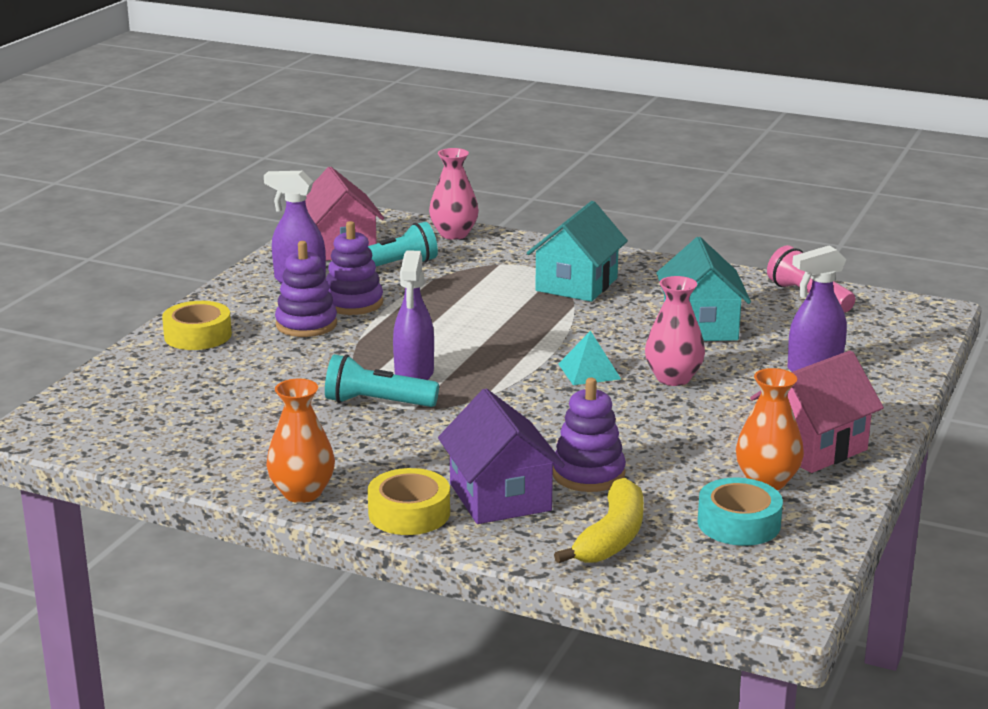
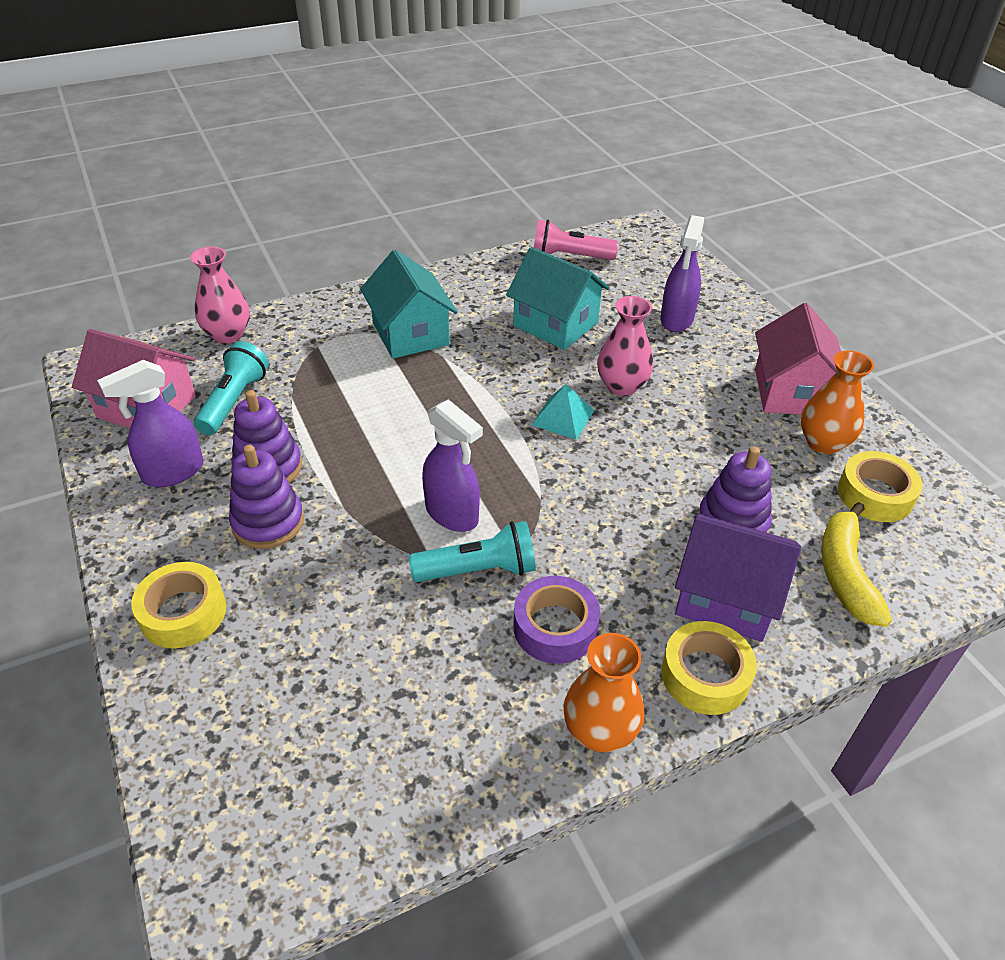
camera: 50 degrees left, 20 degrees up
(368, 447) = (555, 627): none -> purple tape
(377, 403) = (478, 570): turquoise flashlight -> turquoise flashlight turned 150 degrees counterclockwise
(611, 537) = (845, 574): yellow banana -> yellow banana turned 150 degrees counterclockwise
(739, 523) = (875, 495): turquoise tape -> yellow tape

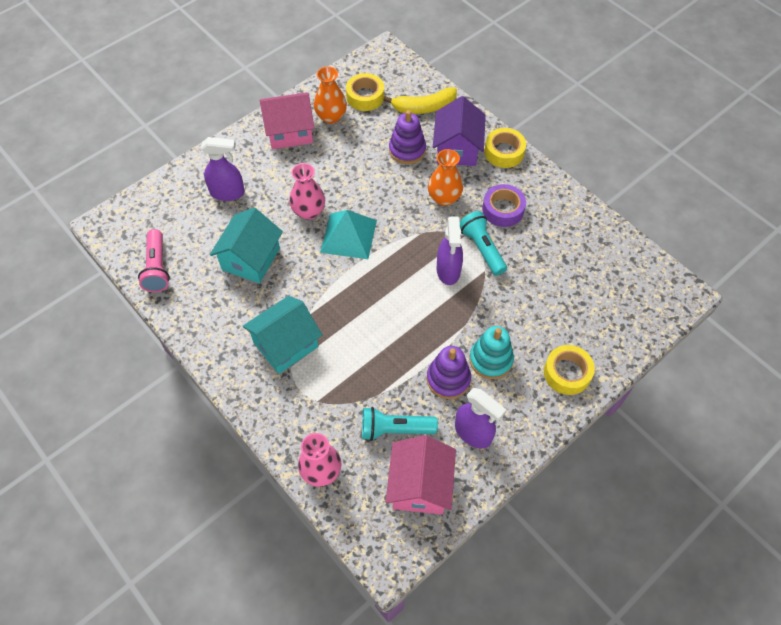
camera: 105 degrees left, 15 degrees up
(268, 522) = (491, 360): purple stacking toy -> turquoise stacking toy
(452, 514) = (448, 270): purple spray bottle -> purple spray bottle turned 150 degrees clockwise
(563, 417) = (348, 236): turquoise pyramid -> turquoise pyramid, size x1.58
(599, 731) = (548, 184): orange vase -> orange vase (444, 198)

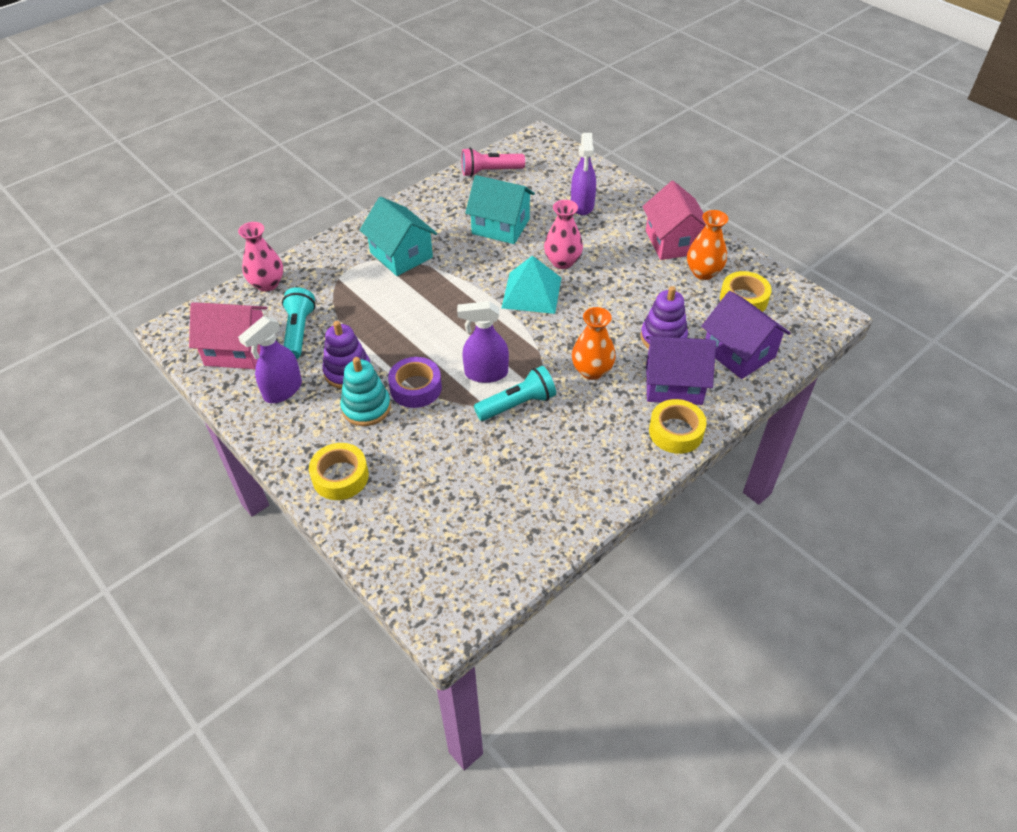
camera: 90 degrees right, 10 degrees down
(424, 107) = (739, 353): yellow banana -> purple house
(503, 210) = (578, 427): purple tape -> purple tape (416, 388)

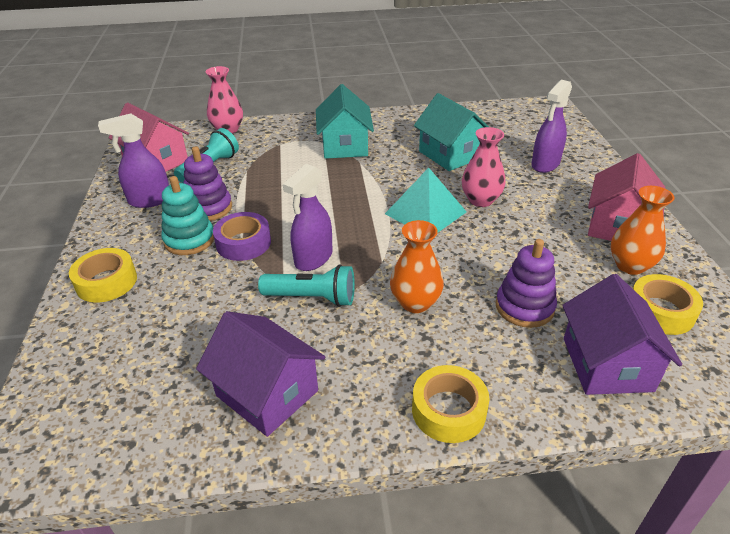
camera: 35 degrees right, 10 degrees down
(485, 373) = (313, 259): purple spray bottle -> purple spray bottle turned 90 degrees counterclockwise
(490, 171) = (482, 115): pink flashlight -> none
(673, 384) = (493, 358): purple house -> purple house (267, 393)

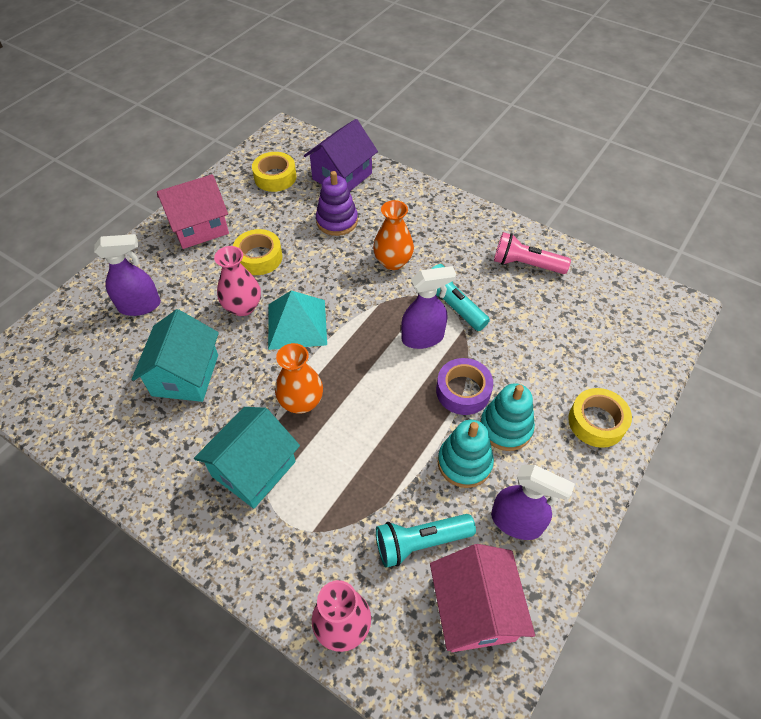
camera: 140 degrees left, 15 degrees up
(208, 208) = (464, 463): purple stacking toy -> turquoise stacking toy
(267, 393) = (526, 264): purple house -> pink flashlight
(448, 410) = (441, 204): yellow tape -> yellow tape (259, 257)
(630, 265) = (243, 203): orange vase -> orange vase (301, 402)

